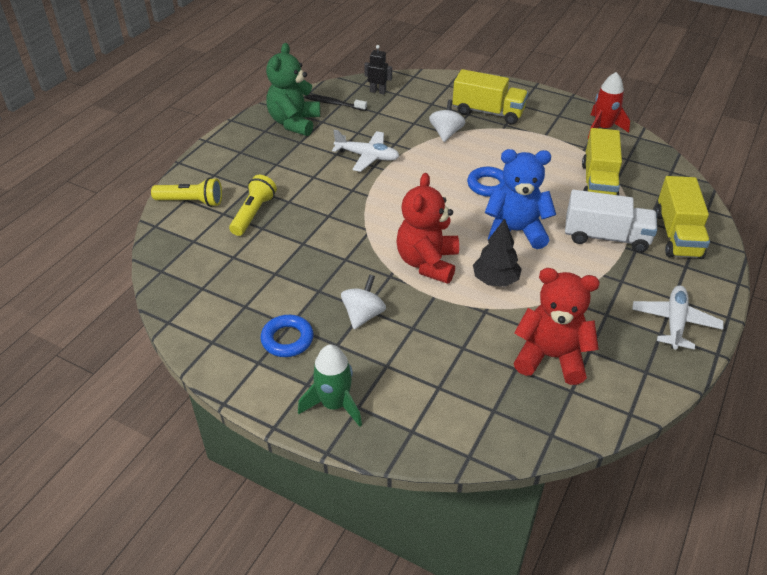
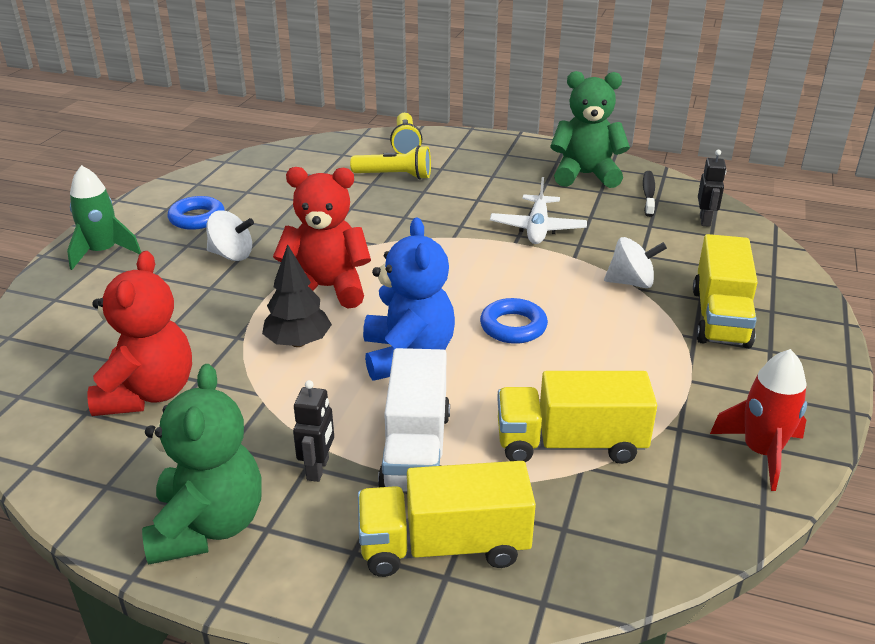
camera: 80 degrees right, 10 degrees down
(624, 276) = (318, 469): none -> black robot
(674, 322) = (208, 526): white plane -> green teddy bear

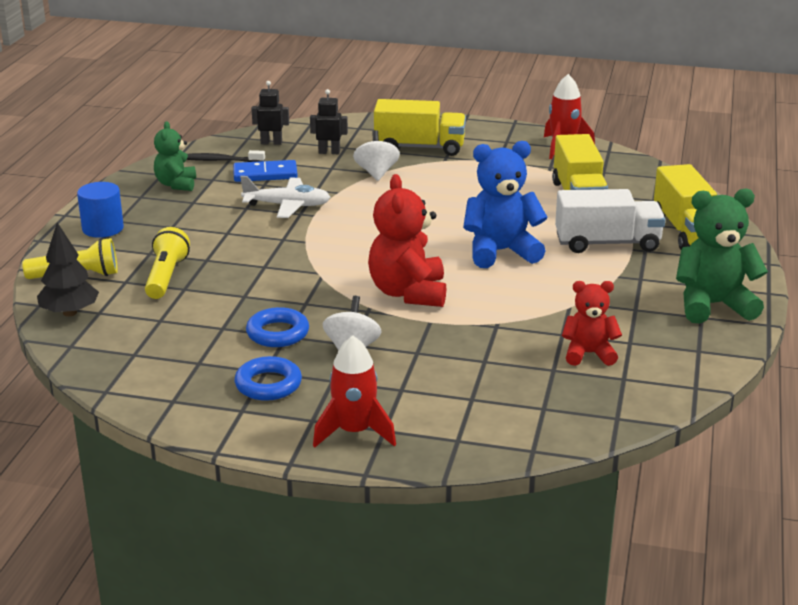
camera: 95 degrees left, 5 degrees down
(103, 252) = (354, 432): green rocket -> red rocket
(148, 393) = (588, 354): red teddy bear -> red teddy bear, size x0.61
(298, 342) = (496, 297): black tree -> black tree (70, 313)
(318, 469) = (641, 274): black robot -> black robot (329, 152)
(490, 149) = (103, 228): none -> blue cylinder
(513, 327) = (449, 214): blue ring -> blue ring (277, 333)
(585, 175) = (176, 184): green teddy bear -> green teddy bear, size x0.61
(616, 217) = (265, 174): none -> blue domino

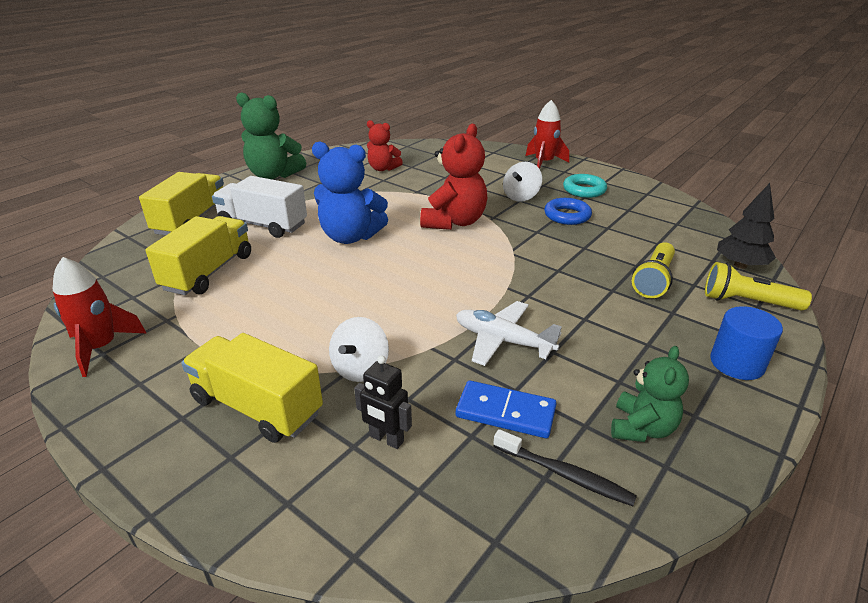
camera: 155 degrees left, 5 degrees up
(268, 384) = (584, 190): blue ring -> turquoise ring
(271, 143) = (460, 504): black robot -> none

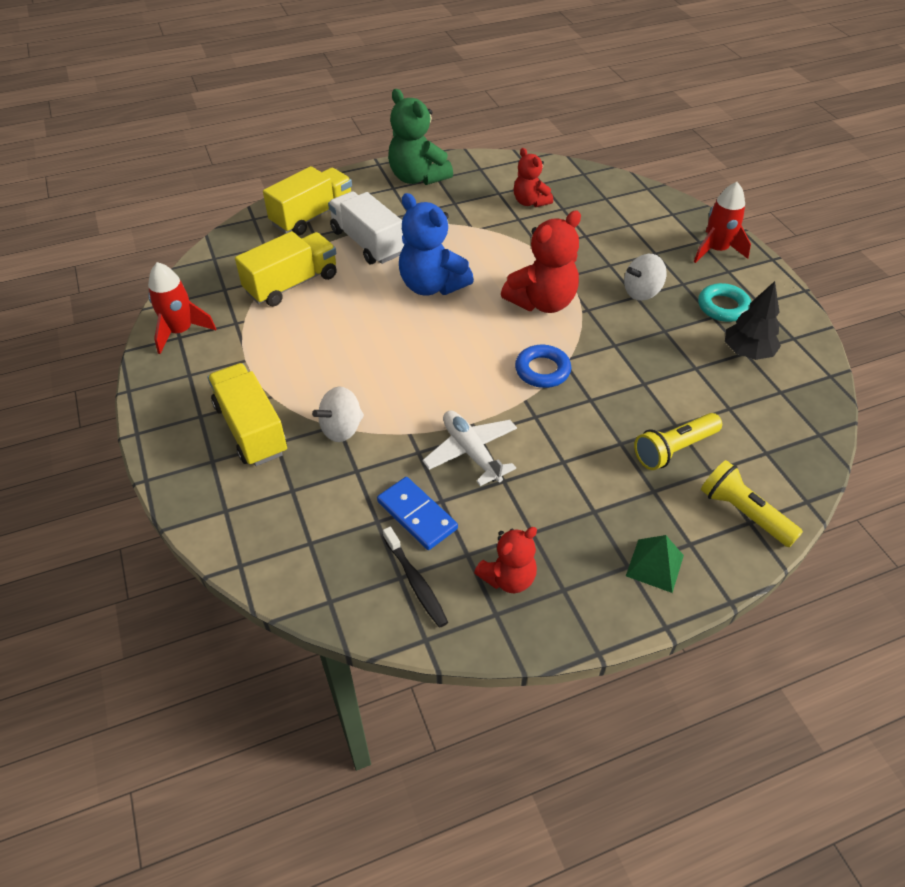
camera: 30 degrees right, 15 degrees up
(386, 439) = (317, 495): black robot -> none
(567, 216) = (667, 336): blue ring -> blue ring (542, 370)
(641, 428) = (508, 578): green teddy bear -> red teddy bear
(737, 363) = (655, 565): blue cylinder -> green pyramid
(740, 265) = (790, 470): black tree -> black tree (747, 352)

